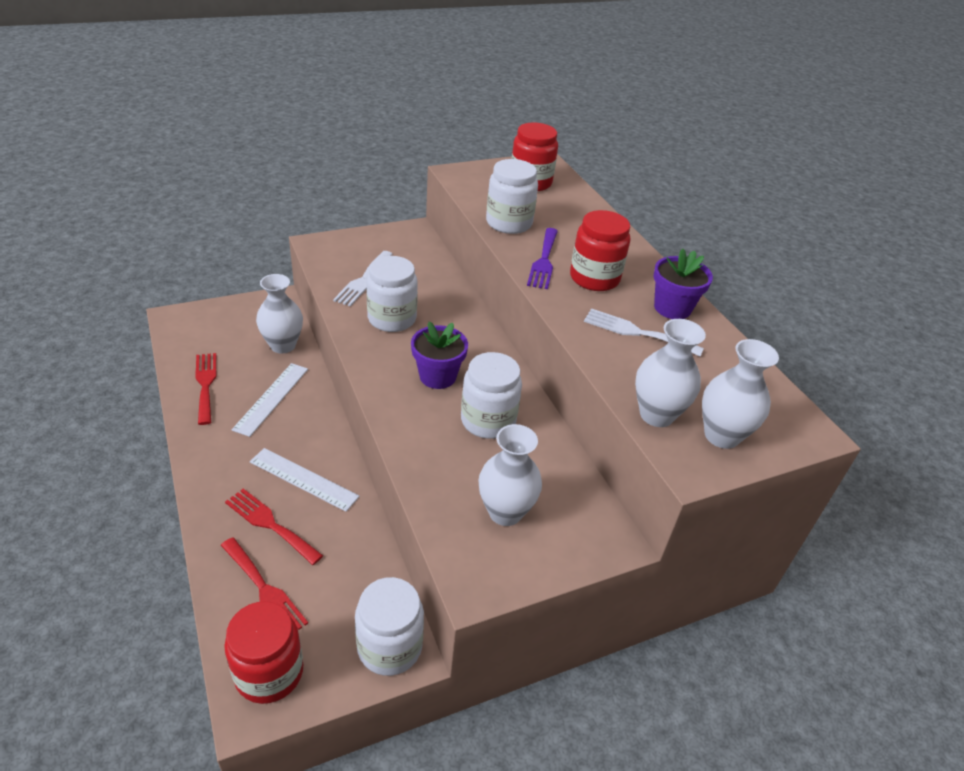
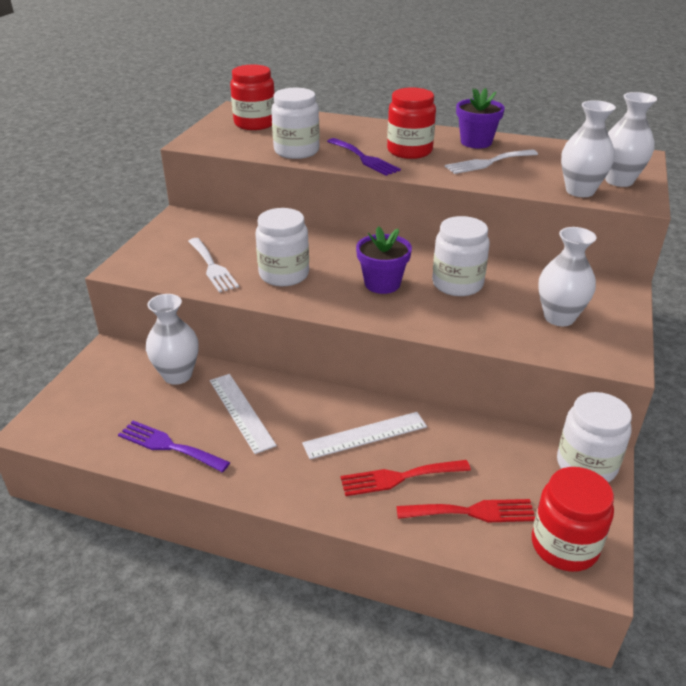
camera: 45 degrees left, 5 degrees down
(205, 384) = (169, 446): red fork -> purple fork

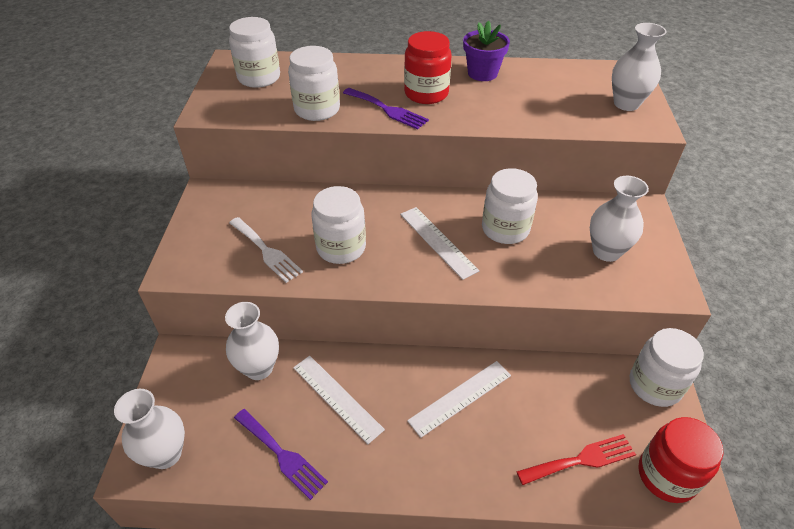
camera: 15 degrees left, 10 degrees up
(169, 446) = (282, 455): purple fork -> purple fork turned 150 degrees counterclockwise
(255, 124) = (259, 78): red jar -> white jar
(382, 284) = (438, 241): purple flower pot -> white ruler
(399, 477) = (507, 438): red fork -> none
(488, 163) = (504, 98): white fork -> none
(580, 191) = (599, 122): white vase -> white vase (165, 454)

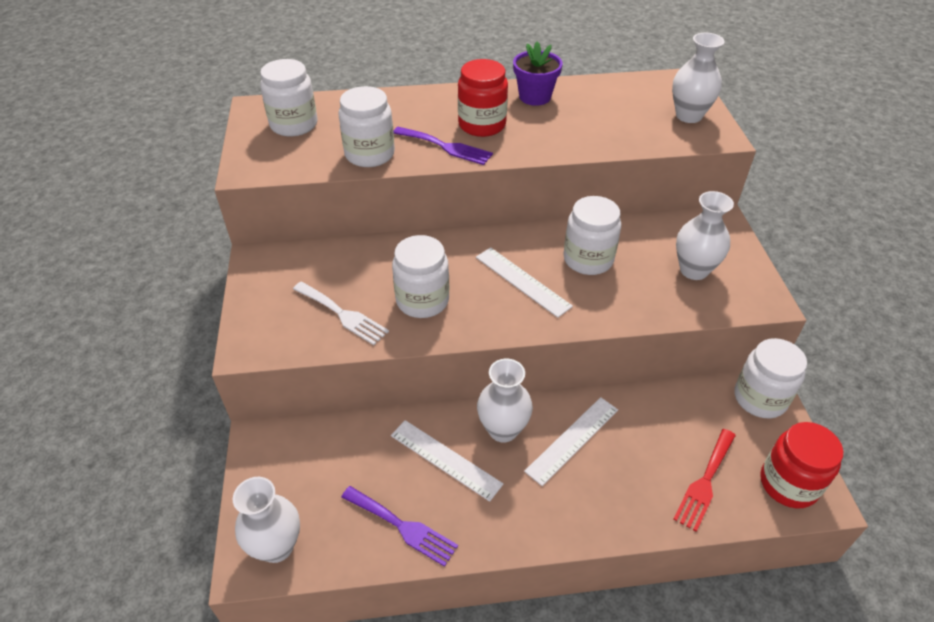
camera: 10 degrees left, 0 degrees up
(259, 368) = (353, 441): white vase -> white vase (503, 429)
(581, 460) = (705, 482): red fork -> red fork turned 150 degrees clockwise

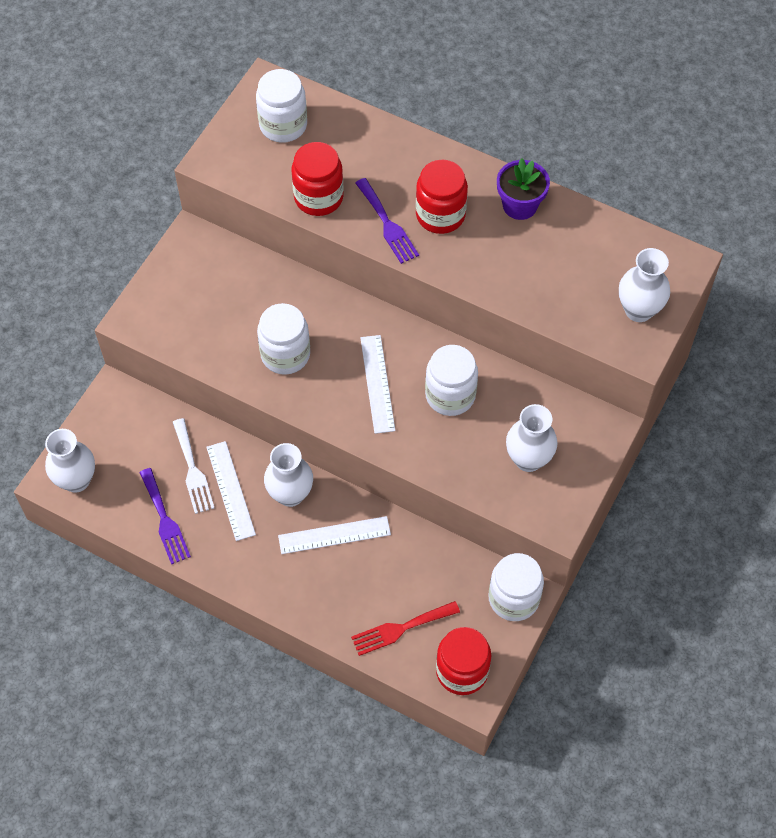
camera: 35 degrees right, 15 degrees up
(343, 314) = (217, 331): white fork -> white fork (193, 470)
(369, 154) = (318, 197): white jar -> red jar

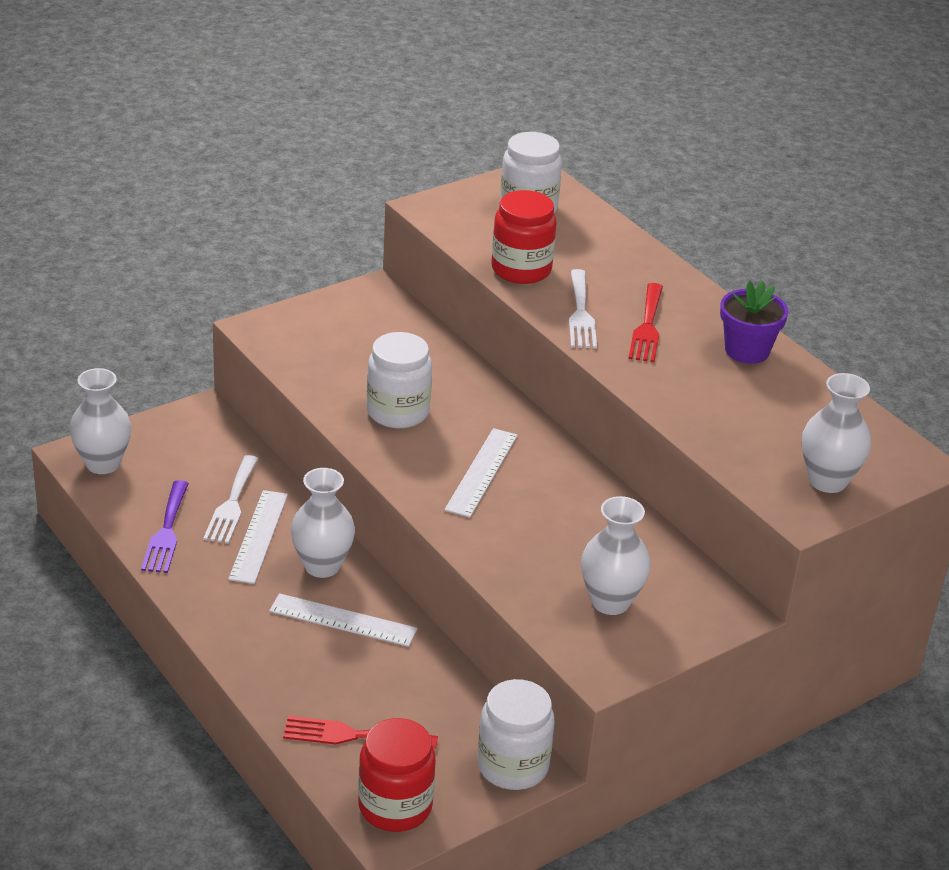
camera: 25 degrees right, 25 degrees down
(387, 224) = (580, 313): purple fork -> white fork
(440, 215) = (647, 327): red jar -> red fork
(450, 395) = (559, 513): white jar -> none

